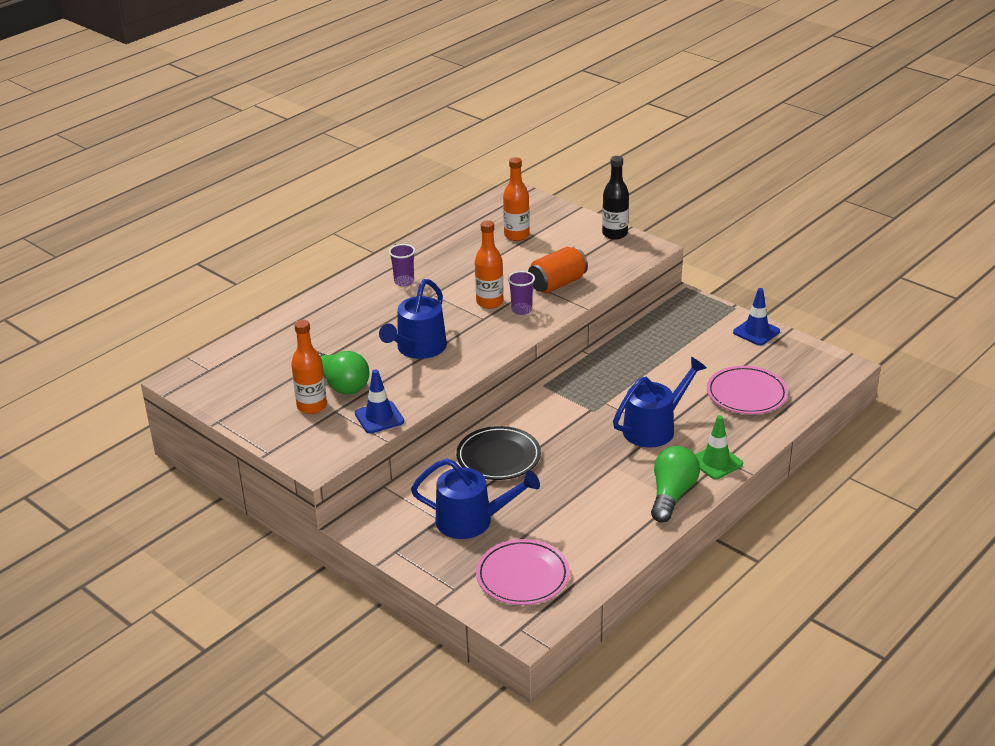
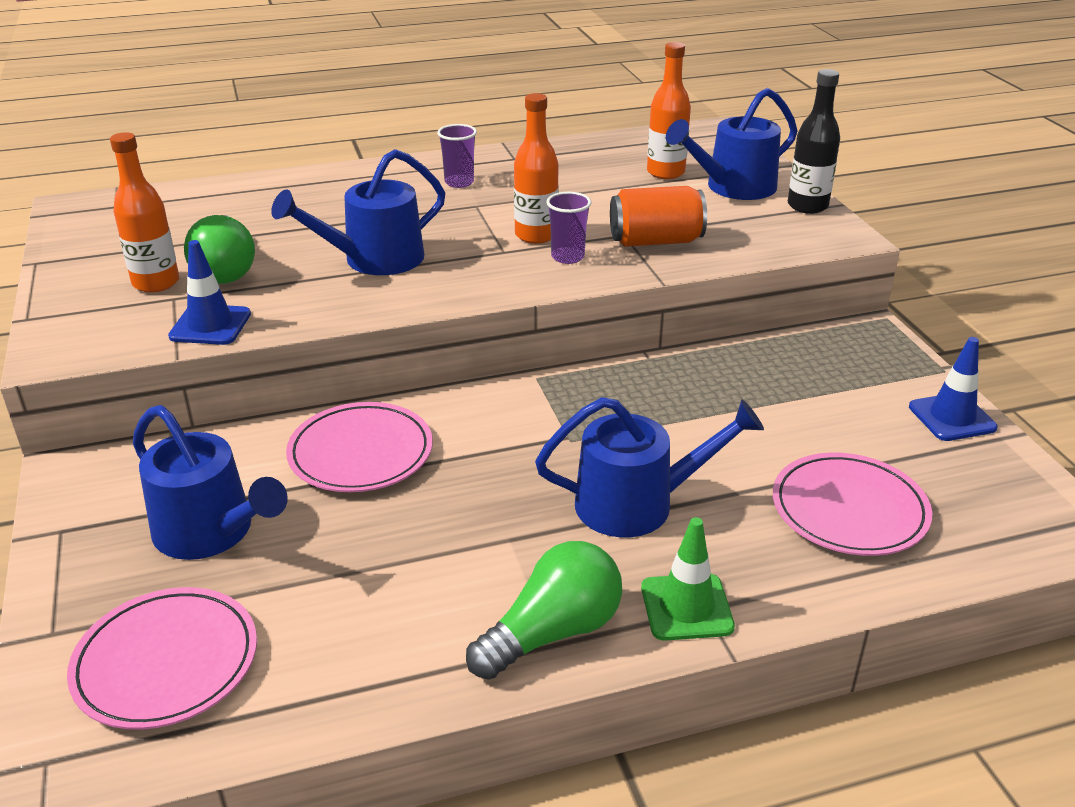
camera: 30 degrees right, 0 degrees up
(498, 457) = (361, 453): black plate -> pink plate
(564, 234) = (733, 187): none -> blue watering can

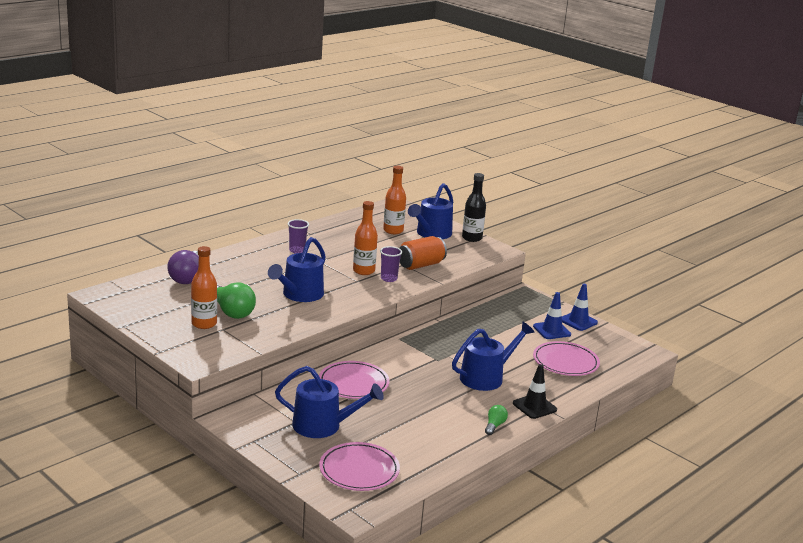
camera: 30 degrees left, 10 degrees down
(210, 325) = (258, 337): blue traffic cone -> blue traffic cone (552, 330)
(232, 200) = (187, 277): none -> purple light bulb
(552, 632) = (494, 425): green light bulb -> green light bulb, size x0.51
(686, 607) = (534, 406): green traffic cone -> black traffic cone

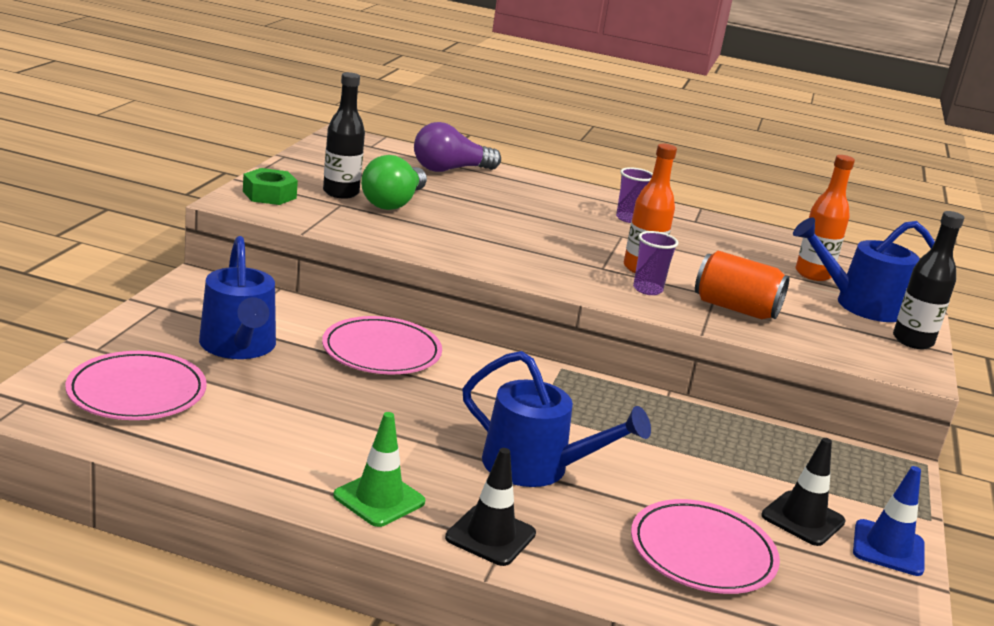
camera: 60 degrees right, 0 degrees up
(192, 348) = (269, 195): none -> green nut
(204, 324) = (341, 193): orange bottle -> black bottle
(300, 295) = (500, 236): blue watering can -> none
(494, 425) = (379, 499): green light bulb -> green traffic cone
(552, 330) = (803, 519): blue traffic cone -> black traffic cone

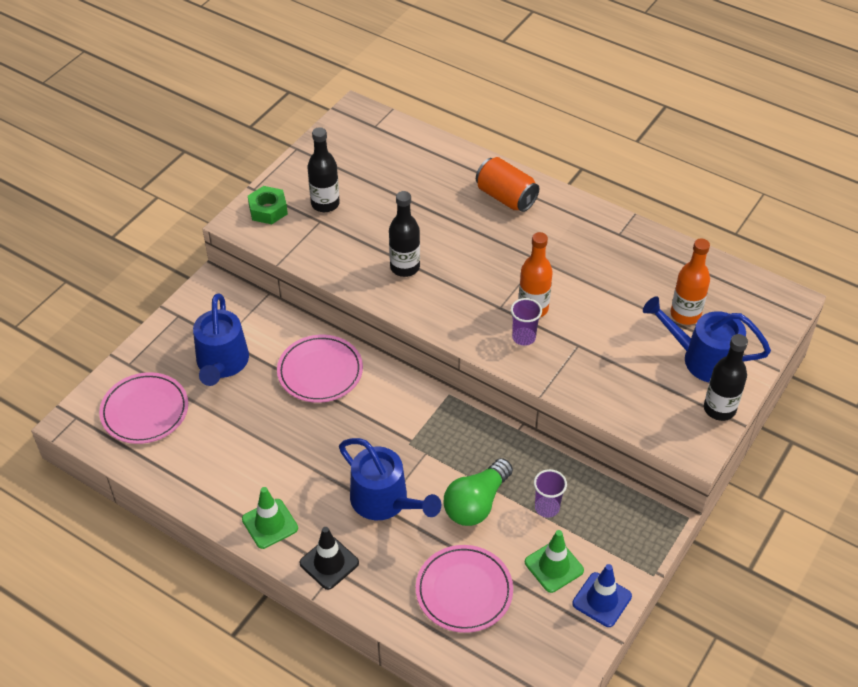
camera: 20 degrees right, 25 degrees up
(393, 202) = (363, 217): green light bulb -> green light bulb (476, 503)
(450, 170) = (430, 161): purple light bulb -> none
(467, 238) = (405, 267): none -> black bottle
(628, 219) = (557, 233): purple cup -> purple cup (547, 508)
(735, 309) = (586, 364): orange can -> orange can (506, 197)
(803, 519) = (554, 566): black traffic cone -> green traffic cone

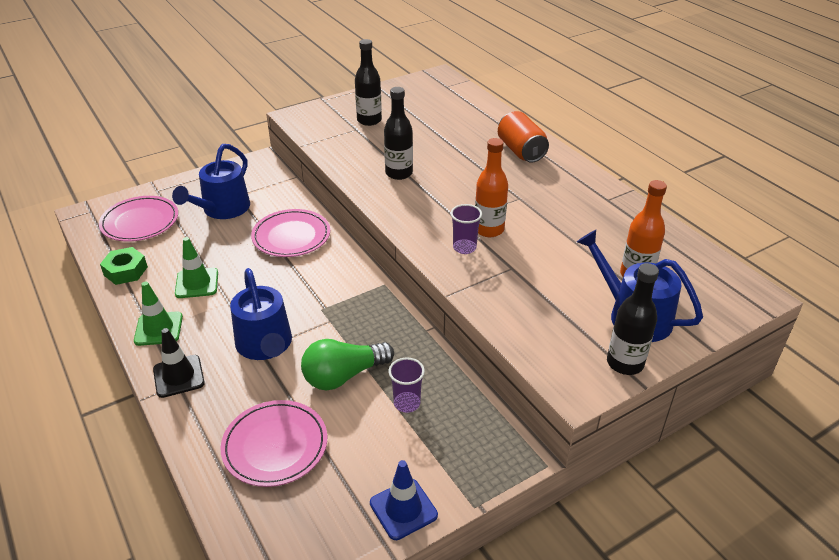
camera: 25 degrees right, 10 degrees down
(268, 210) = (323, 113): green nut -> green nut (126, 271)
(554, 566) = (377, 458): green traffic cone -> green traffic cone (197, 283)

